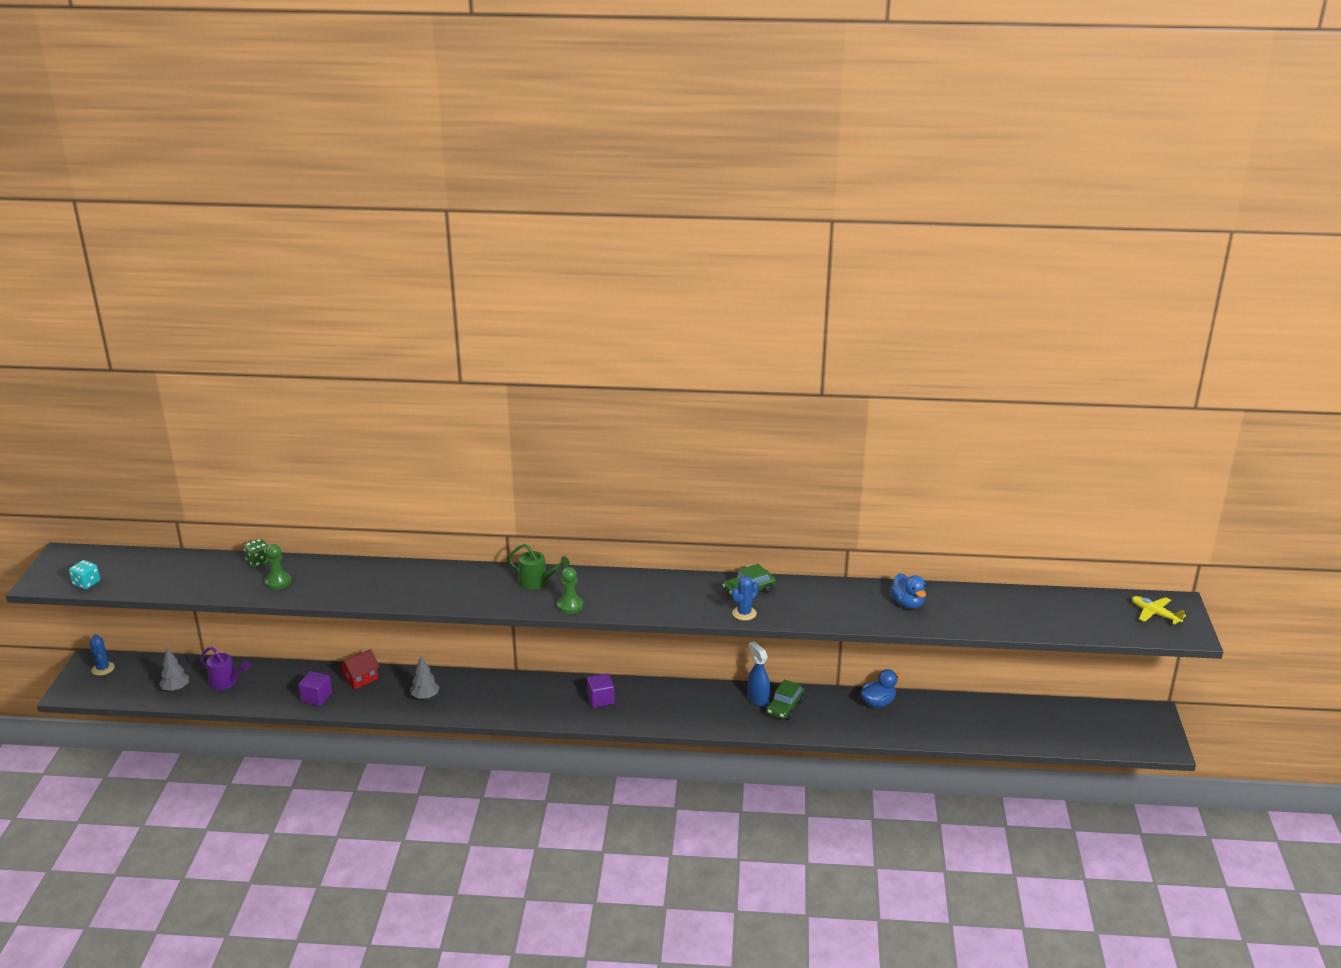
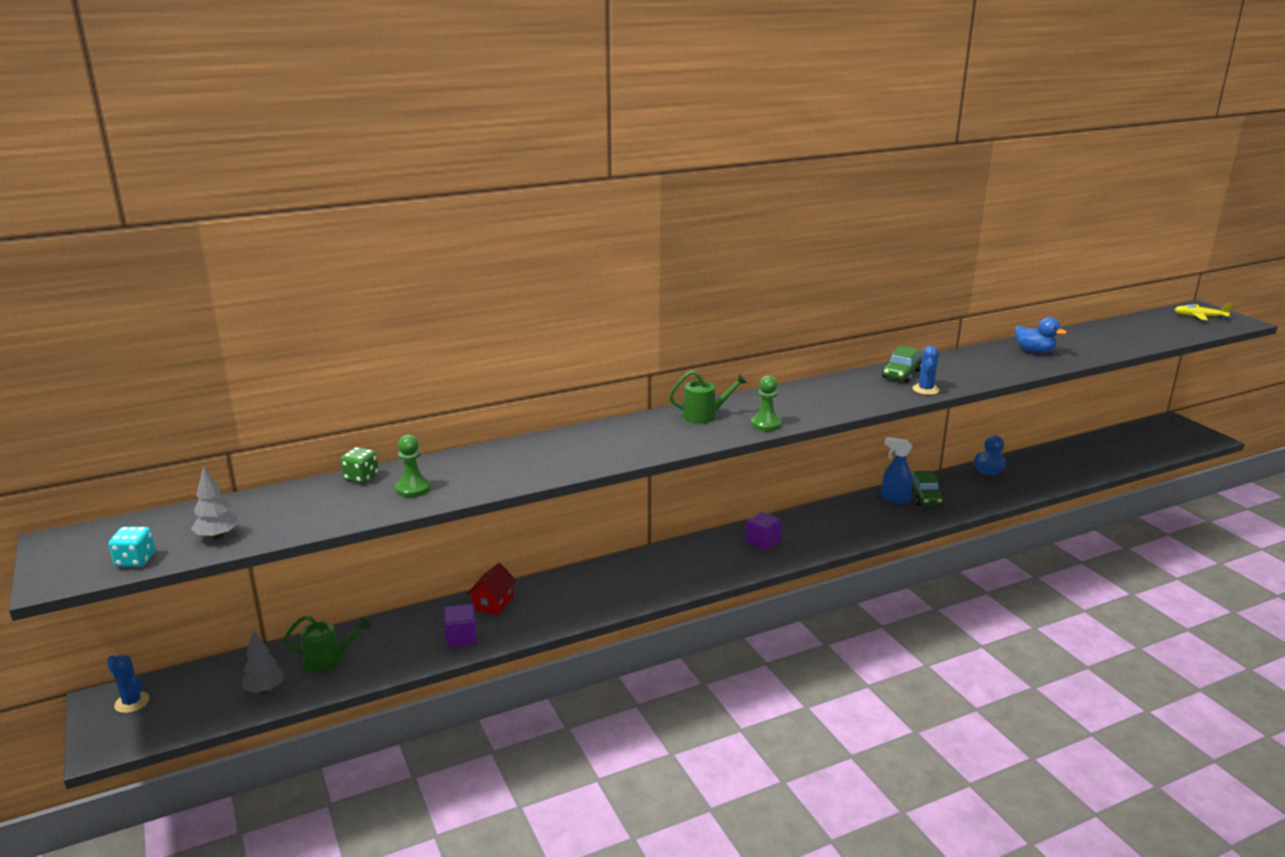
camera: 30 degrees left, 5 degrees down
(226, 682) = (328, 660): purple watering can -> green watering can
(425, 697) = (586, 596): grey tree -> grey tree (218, 536)

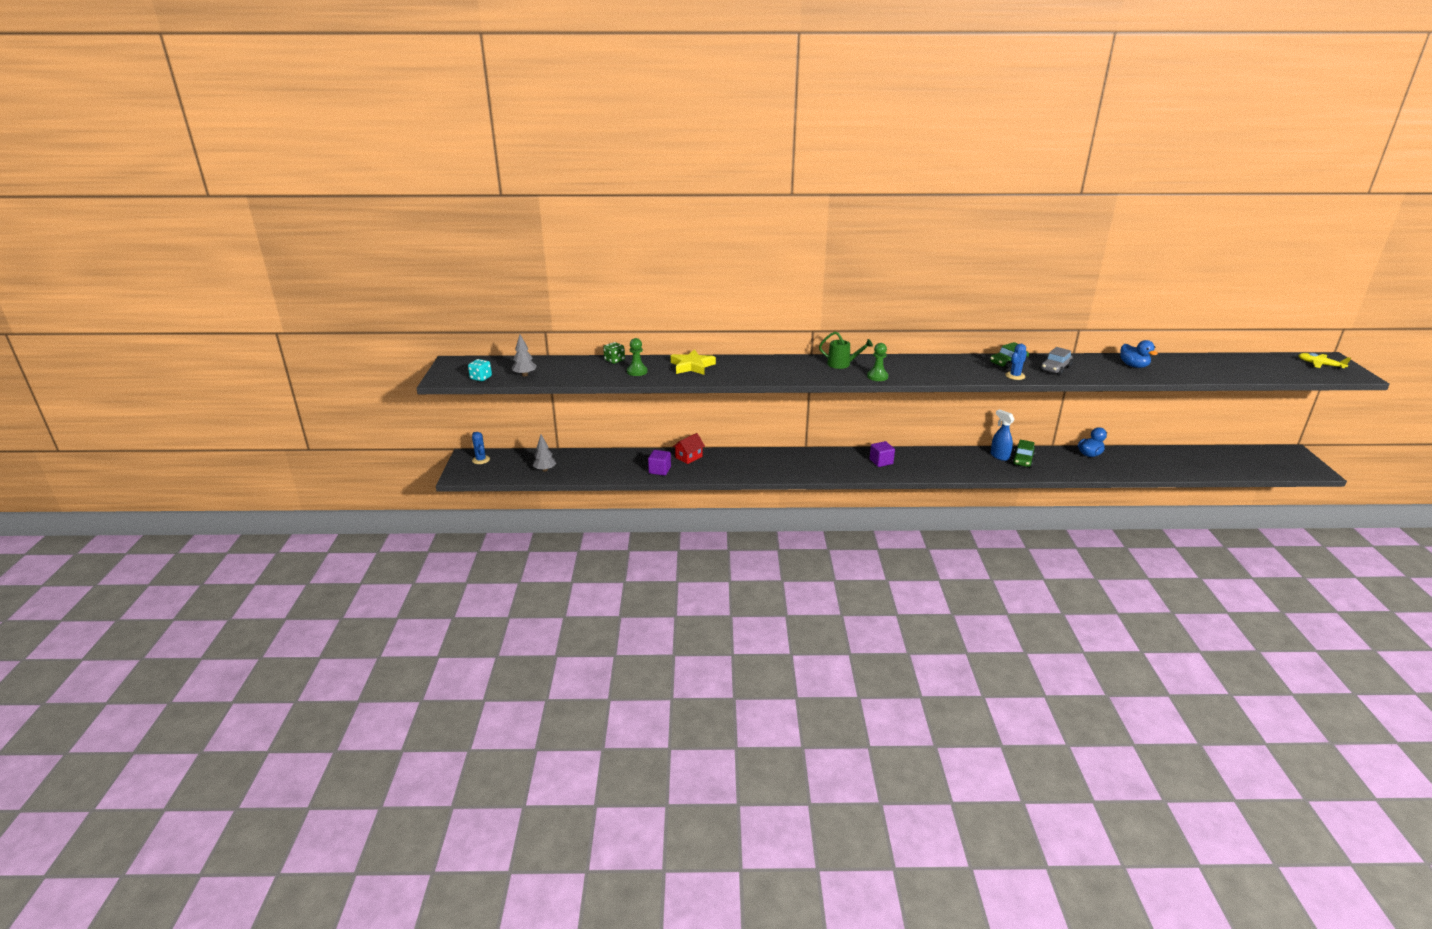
camera: 25 degrees right, 5 degrees up
(328, 660) = (583, 464): green watering can -> none
(494, 462) = (692, 366): none -> yellow star
(958, 371) = (1055, 368): none -> grey car

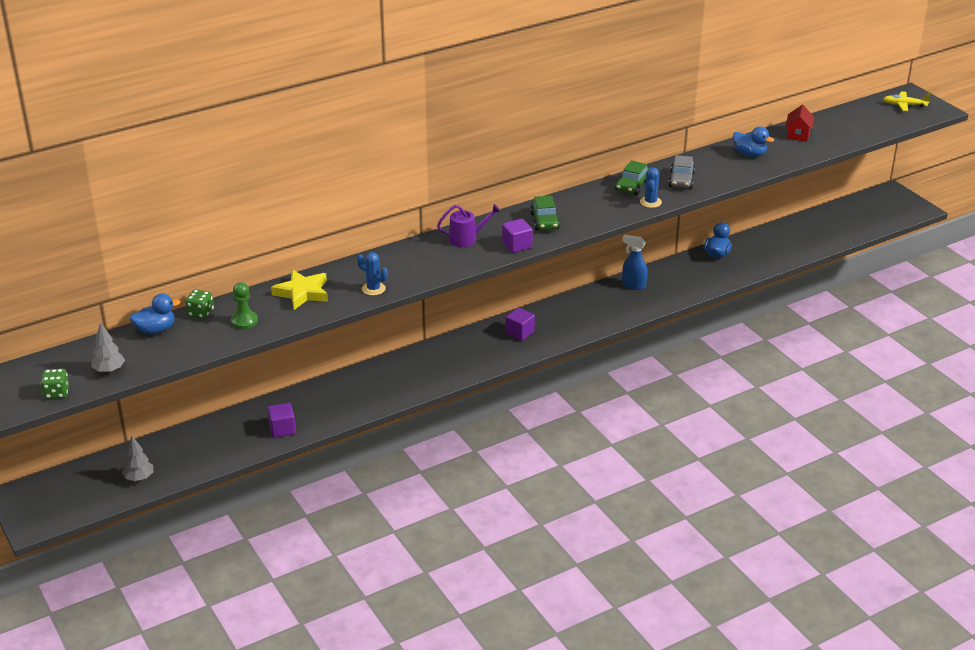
camera: 30 degrees left, 5 degrees up
(481, 378) = (57, 393): turquoise dice -> green dice
(481, 460) = (40, 493): blue cactus -> blue cactus (373, 289)
(577, 362) = (156, 330): none -> blue duck
(689, 457) = (302, 399): red house -> red house (798, 134)
(842, 364) = (466, 239): green watering can -> purple watering can
(877, 376) = (517, 245): green pawn -> purple cube
(1022, 460) = (658, 283): green car -> green car (544, 221)

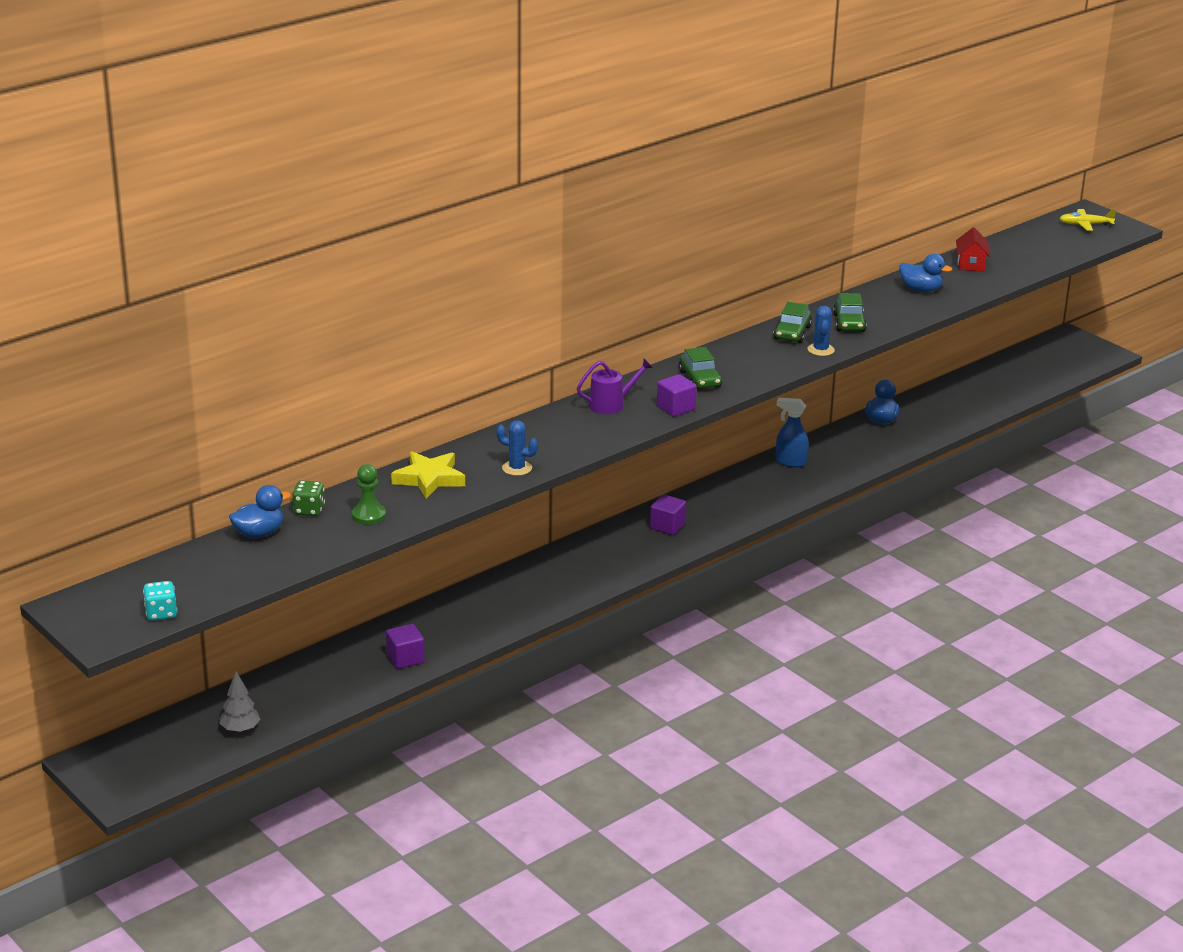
camera: 10 degrees left, 5 degrees down
(57, 393) = (161, 613): green dice -> turquoise dice
(109, 370) = (218, 583): grey tree -> none
(681, 180) = (849, 323): grey car -> green car

